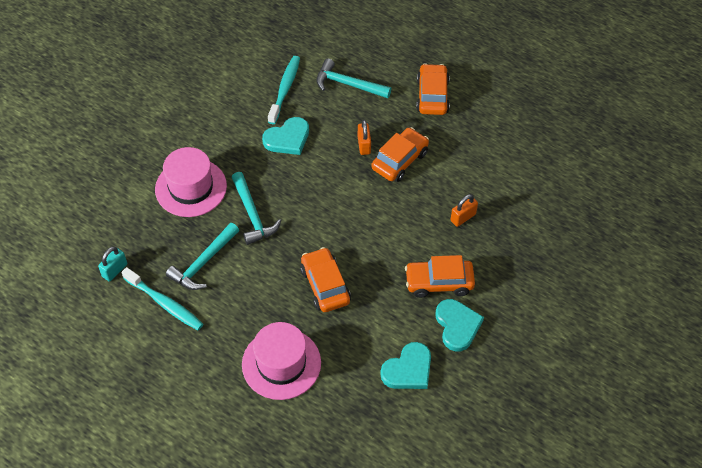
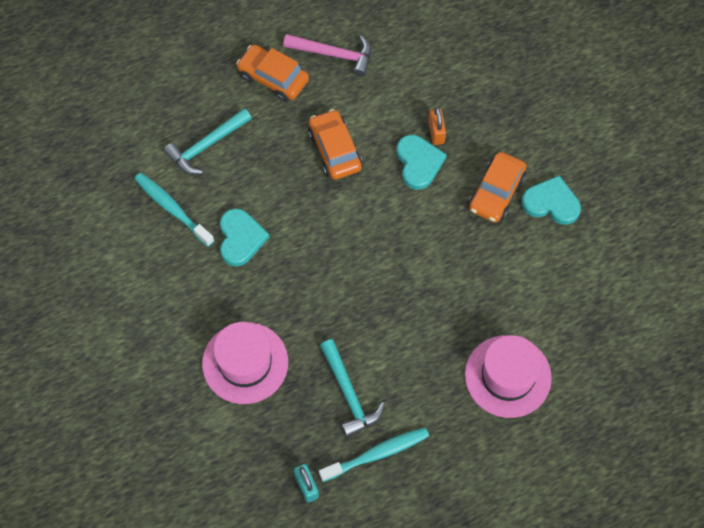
camera: 60 degrees left, 10 degrees up
(252, 214) = (317, 319): turquoise hammer -> none
(325, 285) = (442, 293): orange car -> none
(364, 145) = (295, 172): orange padlock -> none
(408, 369) = (574, 269): turquoise heart -> turquoise heart (418, 163)
(481, 122) = (333, 54): none -> pink hammer

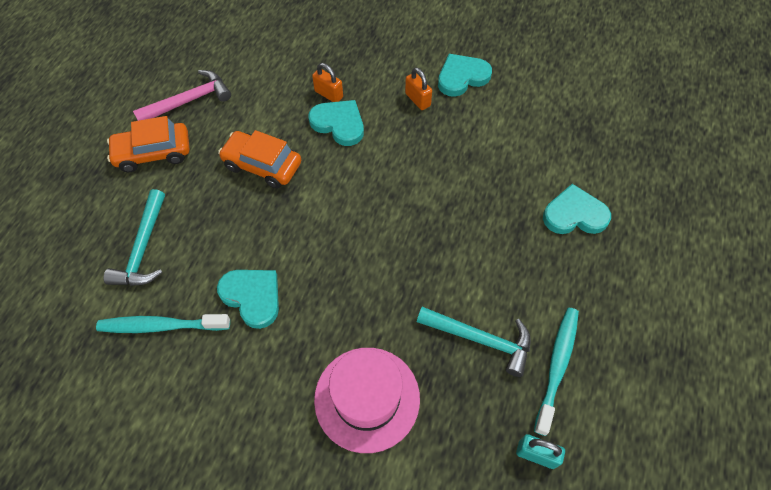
camera: 45 degrees left, 5 degrees down
(496, 192) = (417, 100): orange car -> orange padlock
(508, 376) = (574, 214): pink hat -> turquoise heart

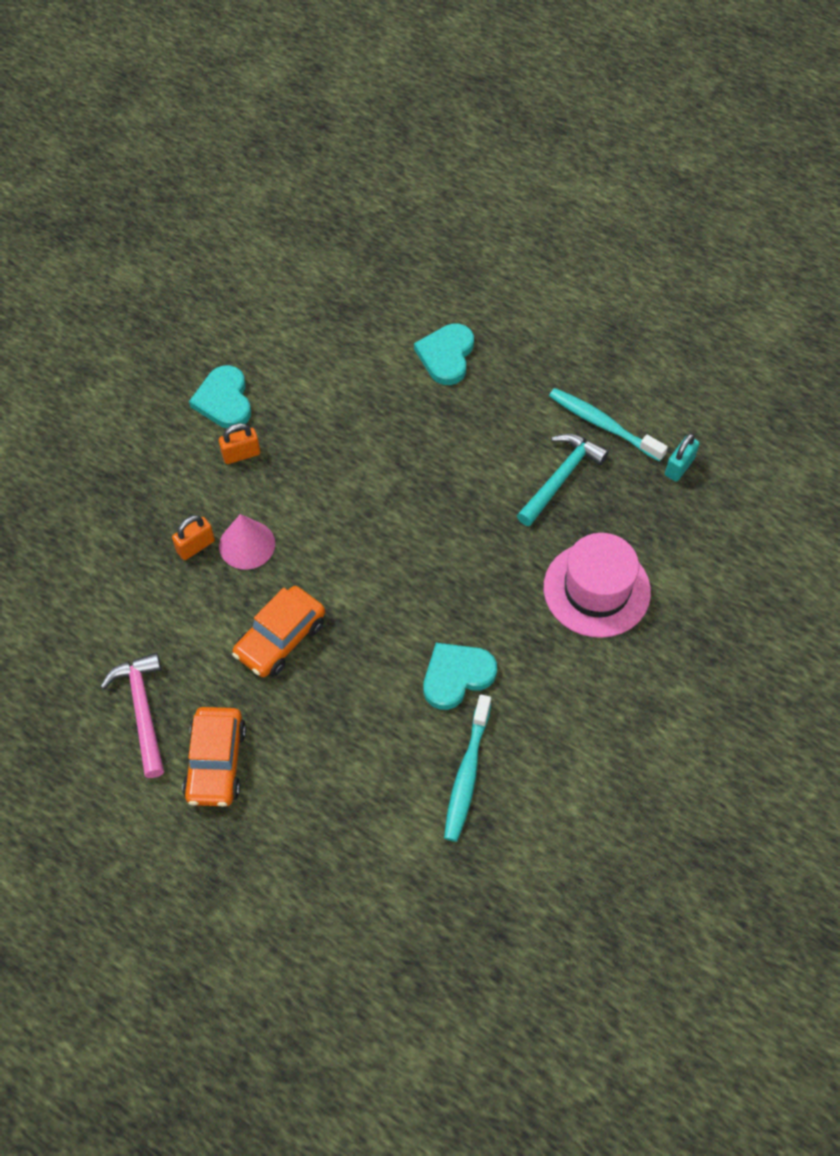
camera: 75 degrees left, 0 degrees up
(143, 248) = (358, 785): turquoise hammer -> none
(339, 124) = (247, 544): turquoise heart -> pink cone

